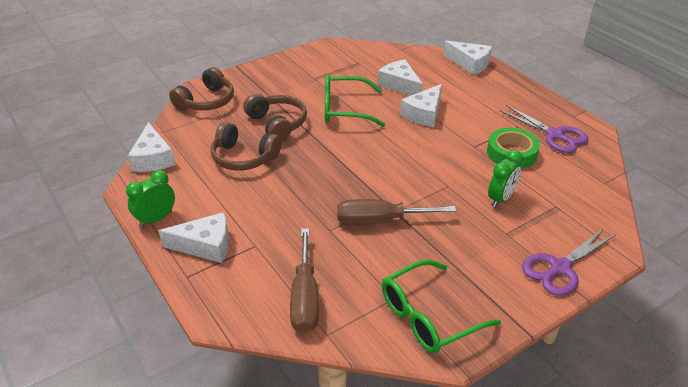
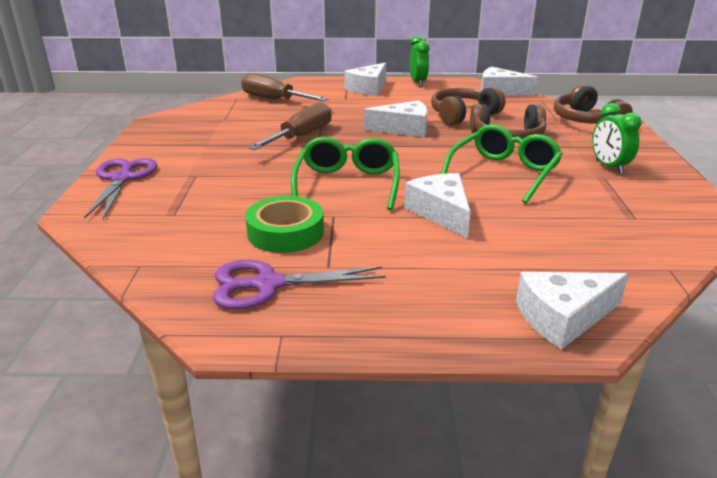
camera: 125 degrees right, 10 degrees down
(400, 85) = (535, 224): white cheese -> white cheese (404, 129)
(429, 316) = (190, 123): green glasses -> green glasses (347, 184)
(501, 199) = (234, 192): green clock -> green clock (609, 166)

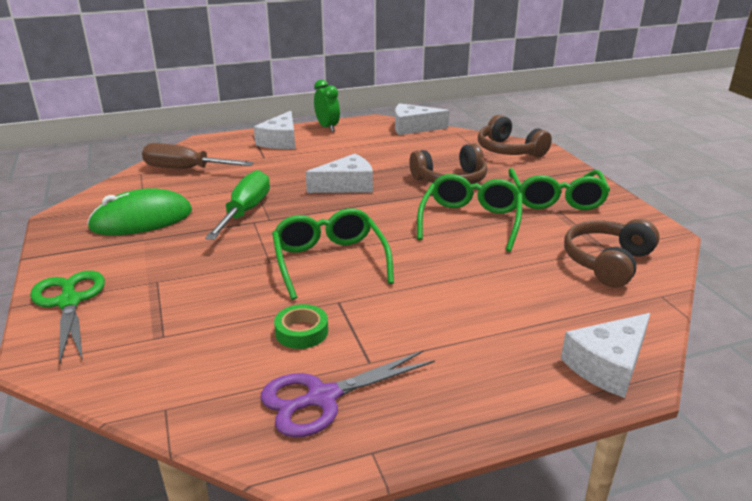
camera: 20 degrees left, 0 degrees up
(122, 178) = (69, 302): purple scissors -> green scissors
(215, 130) = (142, 219): none -> green mouse
(285, 232) = (301, 332): green tape -> green tape, size x0.64
(301, 136) = (245, 211): brown screwdriver -> green screwdriver
(441, 213) = (440, 277): white cheese -> none
(463, 115) = (394, 161): brown headphones -> brown headphones (607, 262)
(609, 166) = (556, 198): green clock -> green glasses

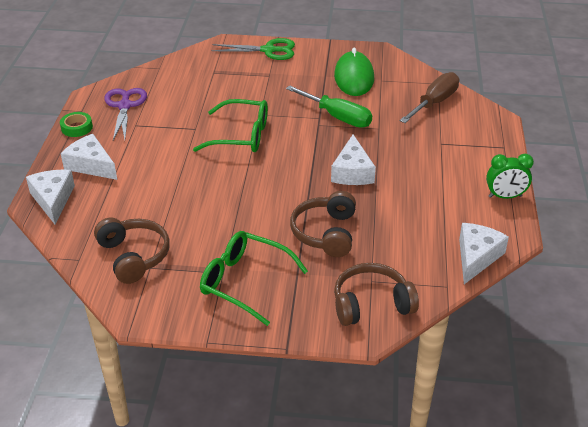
camera: 115 degrees right, 10 degrees up
(280, 141) = (477, 159): white cheese -> white cheese (91, 165)
(301, 332) = (178, 111): green tape -> green tape (77, 127)
(470, 221) = (244, 214): green glasses -> none

